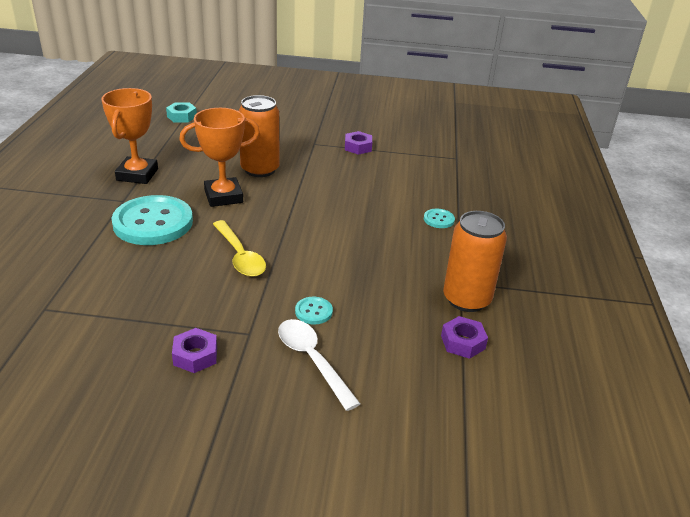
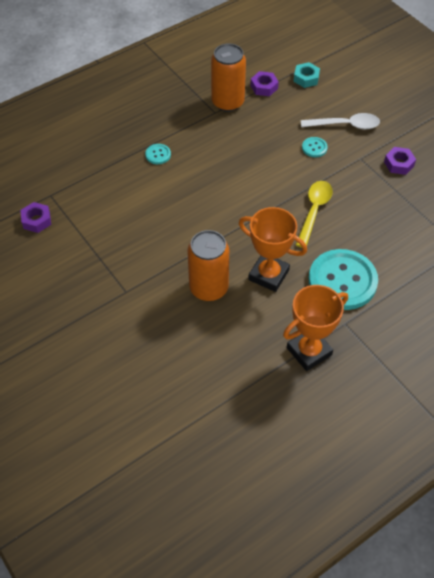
camera: 130 degrees left, 20 degrees up
(182, 116) = (188, 428): turquoise nut -> turquoise nut (306, 78)
(312, 360) = (345, 125): white spoon -> white spoon turned 105 degrees counterclockwise
(358, 147) = (99, 260): purple nut -> purple nut (36, 220)

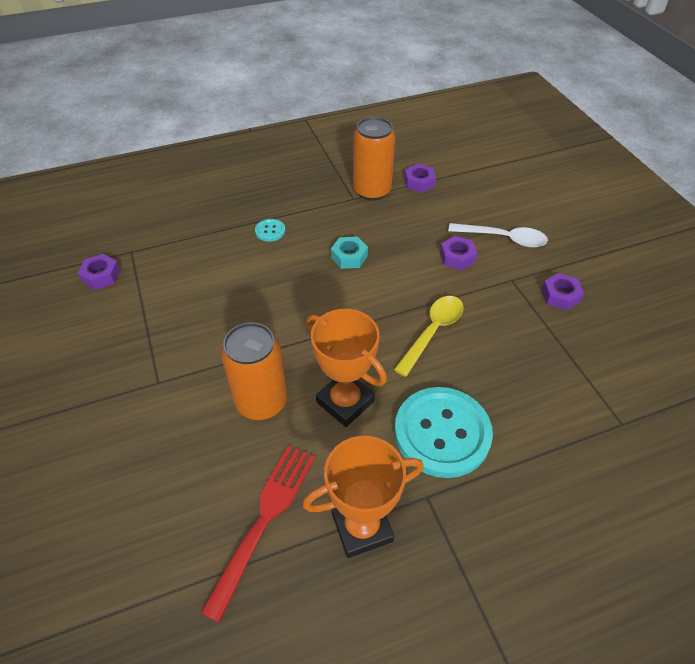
camera: 15 degrees right, 5 degrees down
(243, 363) = (264, 521): none -> red fork
(306, 78) = (471, 181): turquoise nut -> turquoise nut (349, 257)
(314, 148) = (457, 257): turquoise button -> purple nut

